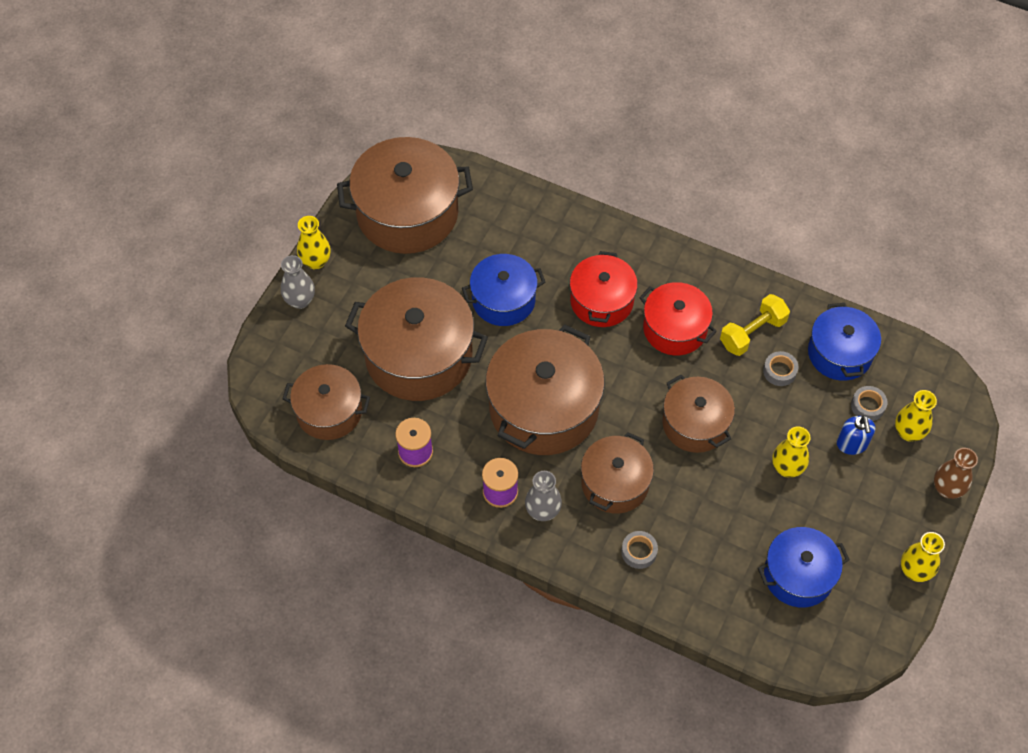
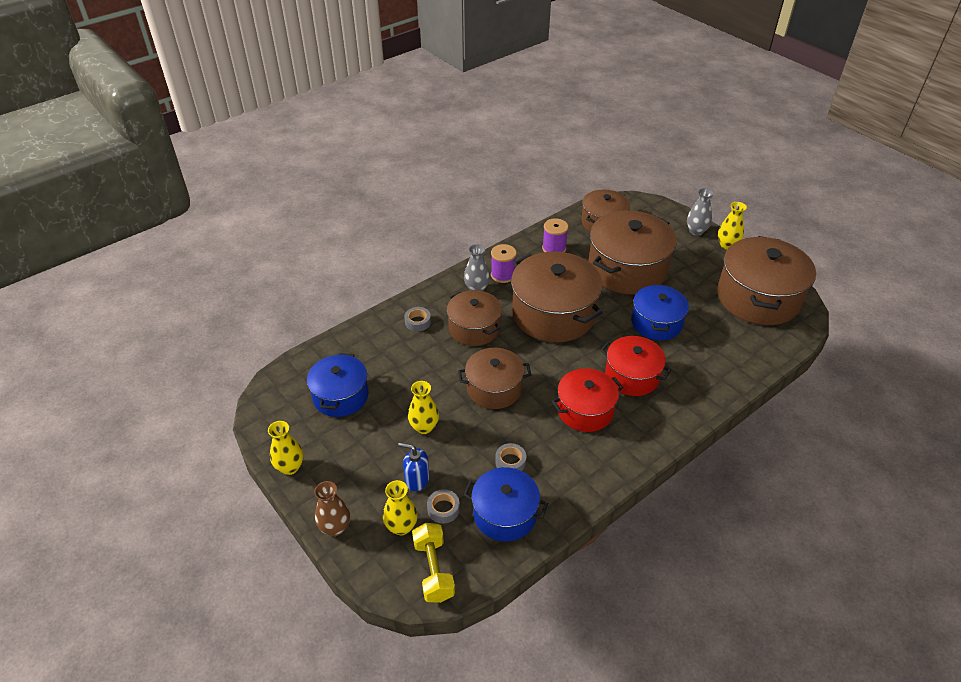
camera: 115 degrees right, 15 degrees down
(752, 333) = (556, 460): yellow dumbbell -> yellow dumbbell (433, 570)

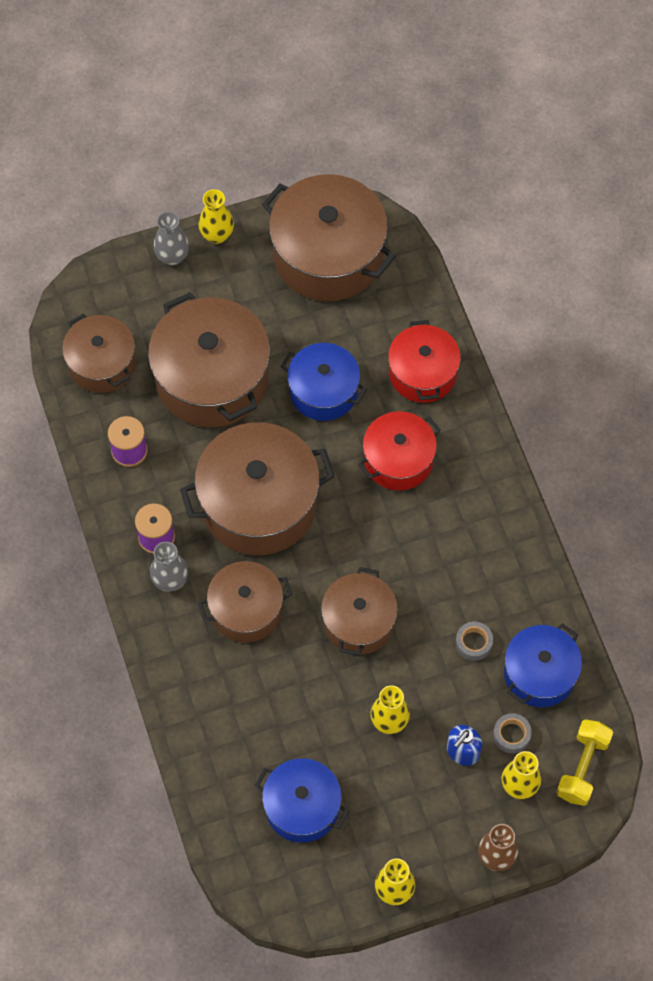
camera: 70 degrees left, 20 degrees up
(418, 322) = (205, 676): grey tape -> none
(433, 570) = (582, 767): yellow dumbbell -> yellow dumbbell turned 75 degrees counterclockwise
(585, 410) = (430, 534): red pot -> red pot (422, 373)

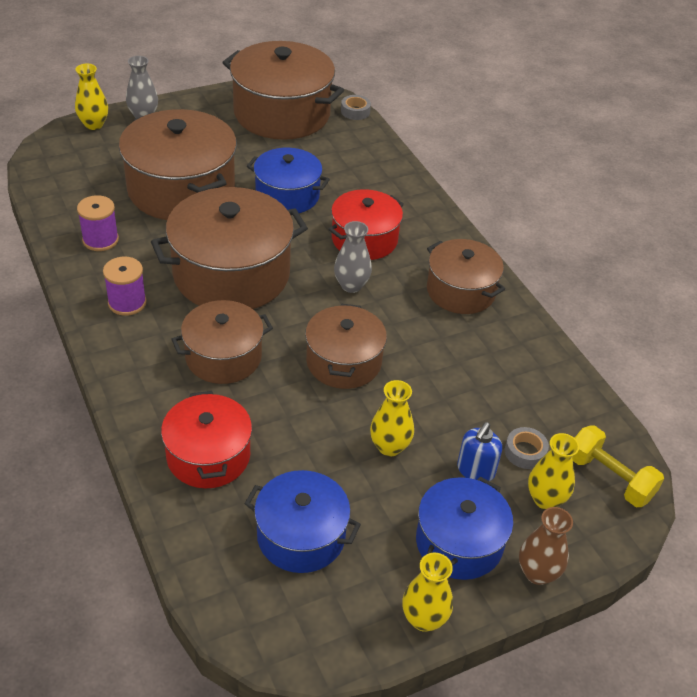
camera: 10 degrees left, 20 degrees down
(101, 363) = (75, 182): brown pot -> brown pot (460, 291)
(170, 580) = (142, 336): grey vase -> grey vase (351, 285)
(217, 235) = (183, 103): yellow vase -> yellow vase (94, 124)
(422, 373) = (377, 182): red pot -> red pot (208, 456)
(473, 643) = (466, 374): grey tape -> grey tape (355, 111)
(540, 674) = (540, 397): blue pot -> blue pot (459, 542)
(582, 767) = (609, 478): yellow dumbbell -> yellow dumbbell turned 60 degrees counterclockwise

